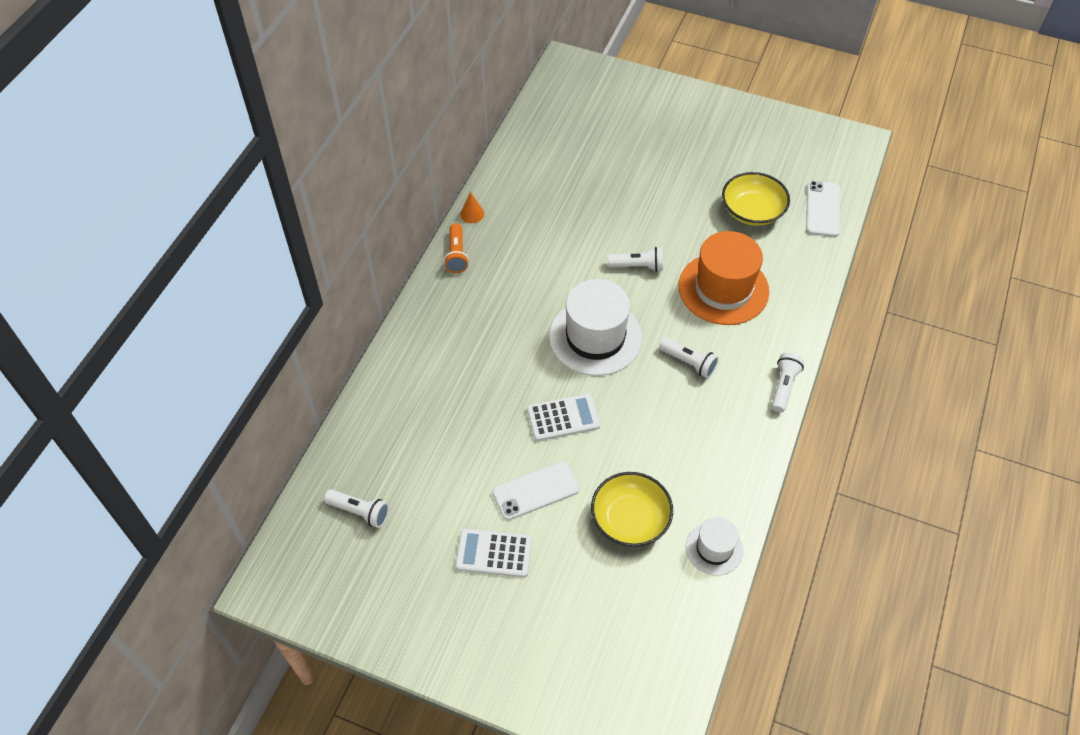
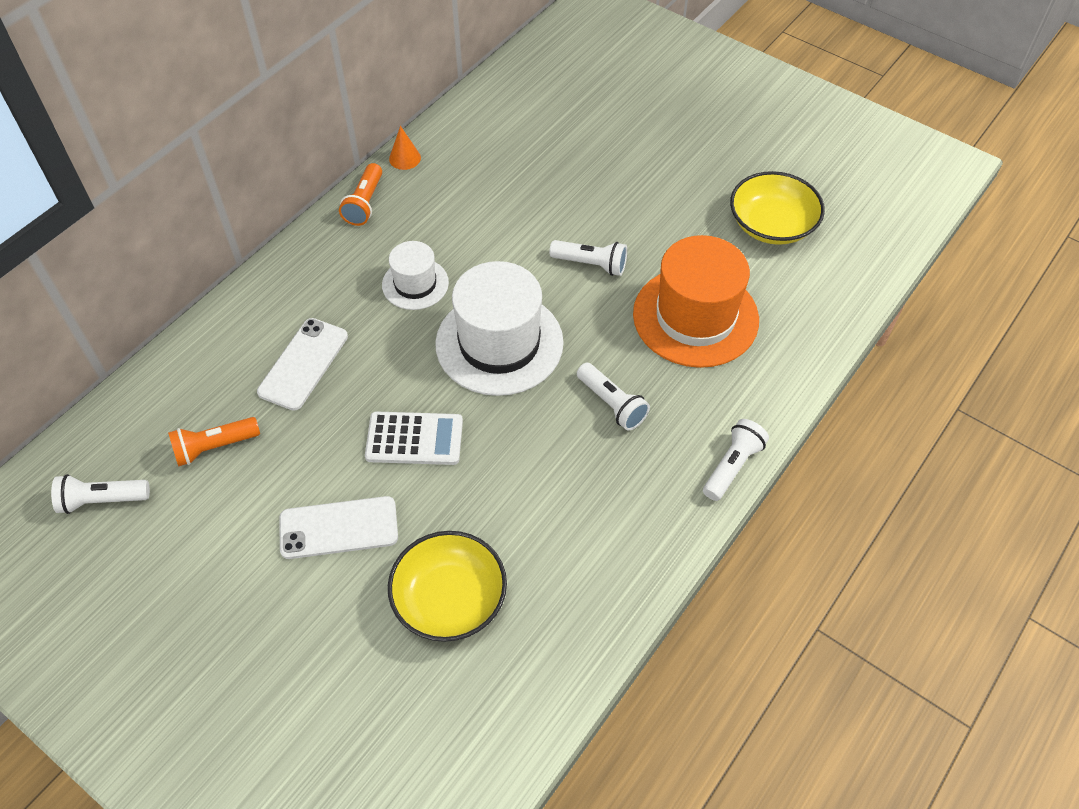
camera: 15 degrees right, 0 degrees up
(360, 512) = (102, 500): white flashlight -> white flashlight turned 135 degrees clockwise
(424, 456) = (214, 447): none -> orange flashlight
(494, 553) = (248, 599): white calculator -> none
(714, 548) = (550, 671): white hat -> white hat (415, 284)
(822, 209) = (870, 241): white phone -> white phone (303, 364)

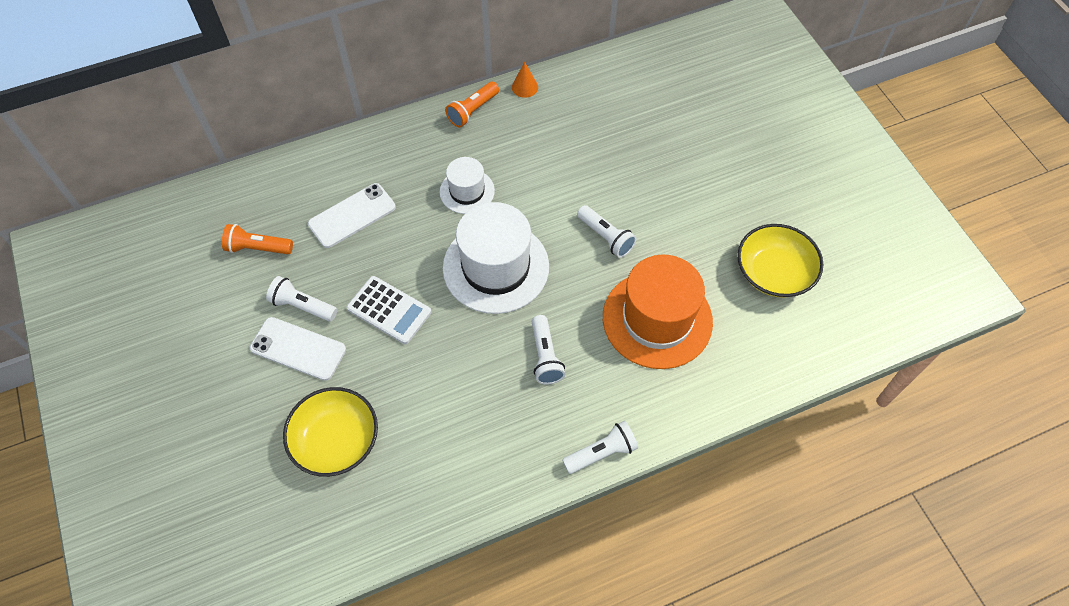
camera: 30 degrees right, 5 degrees up
(102, 500) = (168, 250): white flashlight -> white flashlight (302, 306)

